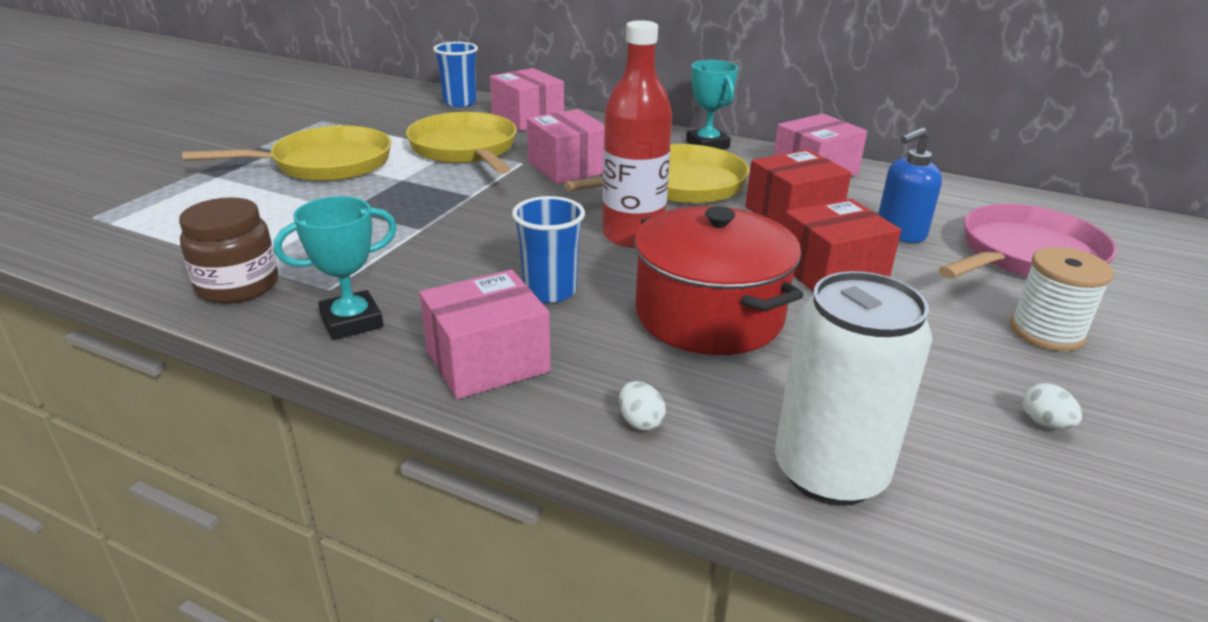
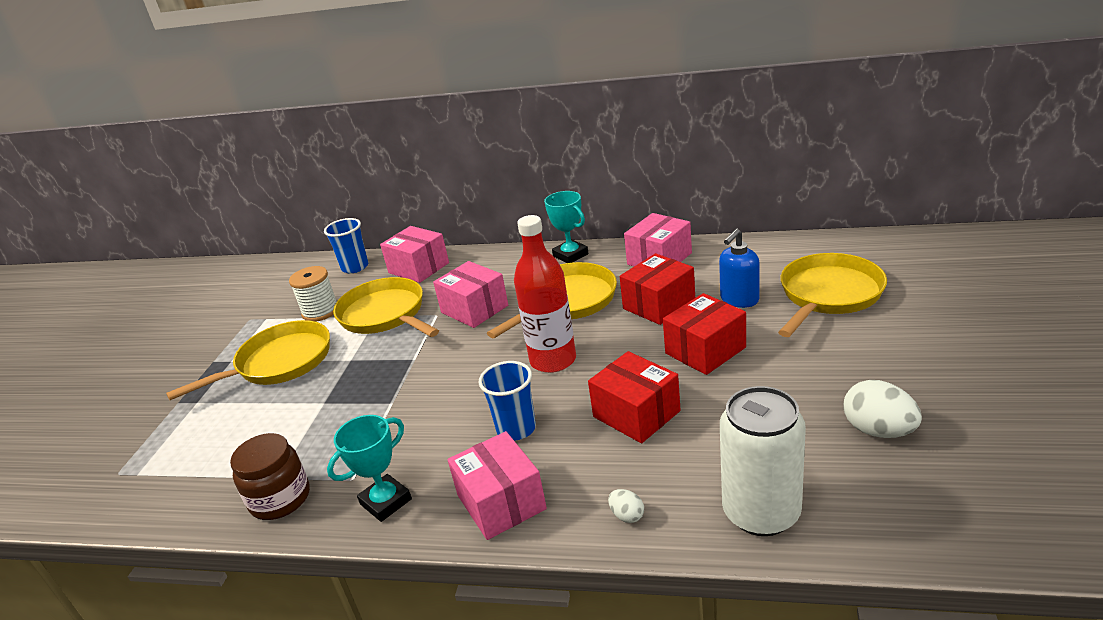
camera: 10 degrees left, 0 degrees up
(487, 361) = (501, 502): pink box -> pink box turned 75 degrees counterclockwise
(709, 315) = (636, 414): red pot -> red box
(1025, 256) = (828, 295): pink pan -> yellow pan
(1044, 423) = (878, 430): white egg -> white egg, size x1.98
(1046, 332) = (860, 357): white spool -> white spool (320, 311)

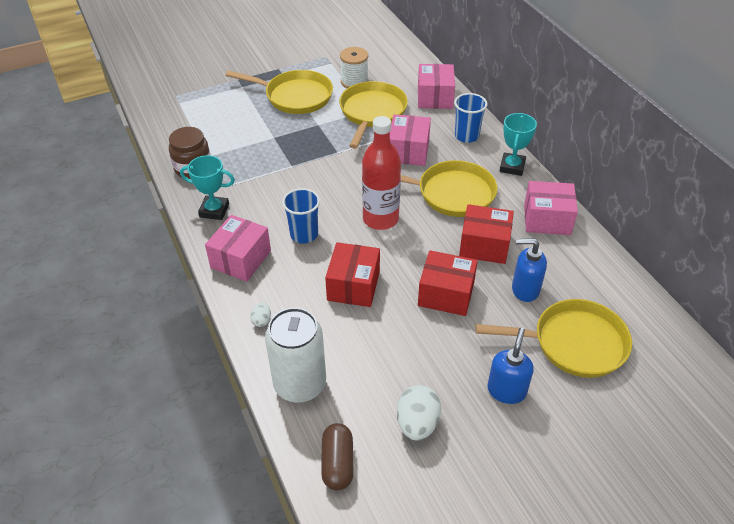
camera: 50 degrees right, 15 degrees up
(355, 267) = (412, 67): blue cup -> blue cup (466, 136)
(865, 353) = (506, 390): none -> blue soap dispenser
(908, 518) = (337, 463): none -> brown capsule

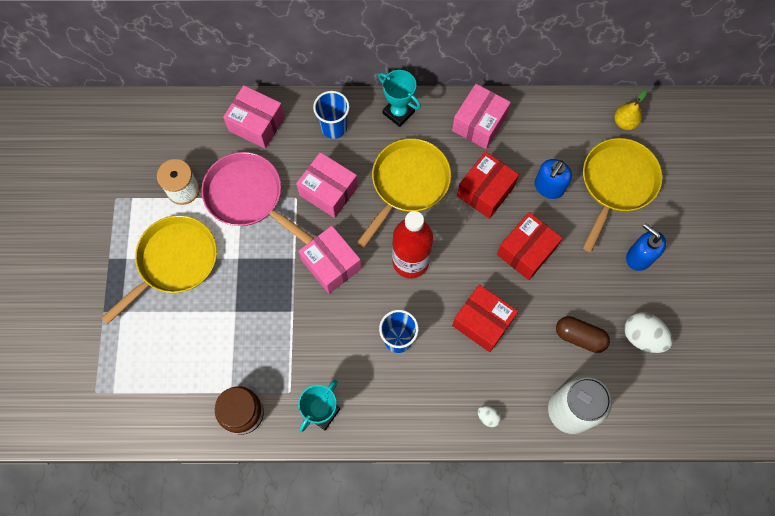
camera: 65 degrees left, 25 degrees up
(241, 259) = (403, 409): pink box -> pink box (331, 264)
(337, 463) = (653, 411): brown capsule -> brown capsule (580, 337)
(372, 113) = (248, 196): yellow pan -> pink pan
(648, 327) = (624, 122): none -> yellow pear

